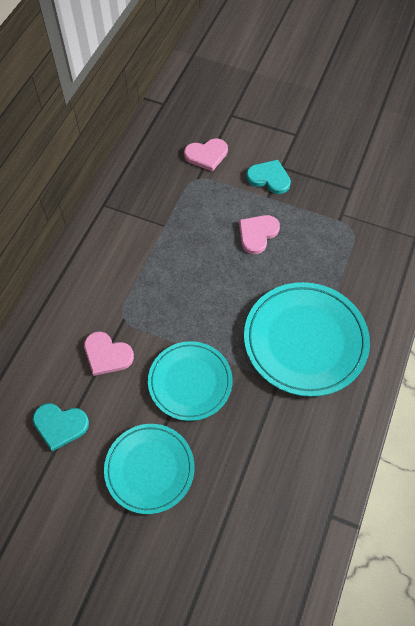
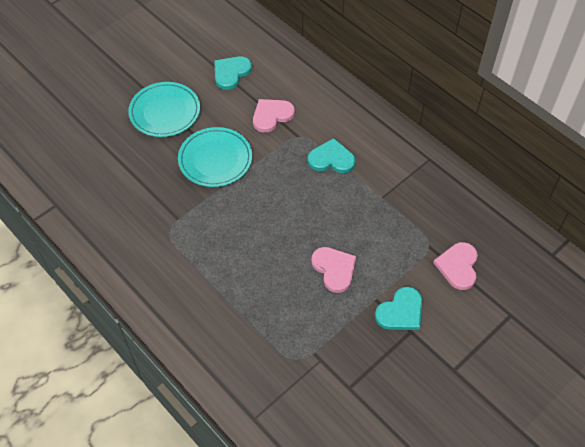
camera: 115 degrees right, 5 degrees down
(139, 279) = (331, 159): none -> turquoise heart
(305, 341) = (201, 256): turquoise plate -> none

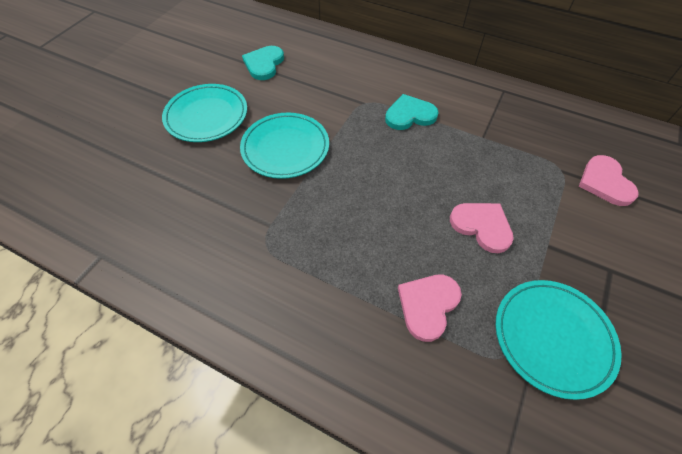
camera: 20 degrees left, 0 degrees up
(271, 115) = (326, 91): pink heart -> pink heart (428, 305)
(335, 359) = (552, 338): none -> turquoise plate
(400, 312) = (584, 251): turquoise heart -> none

